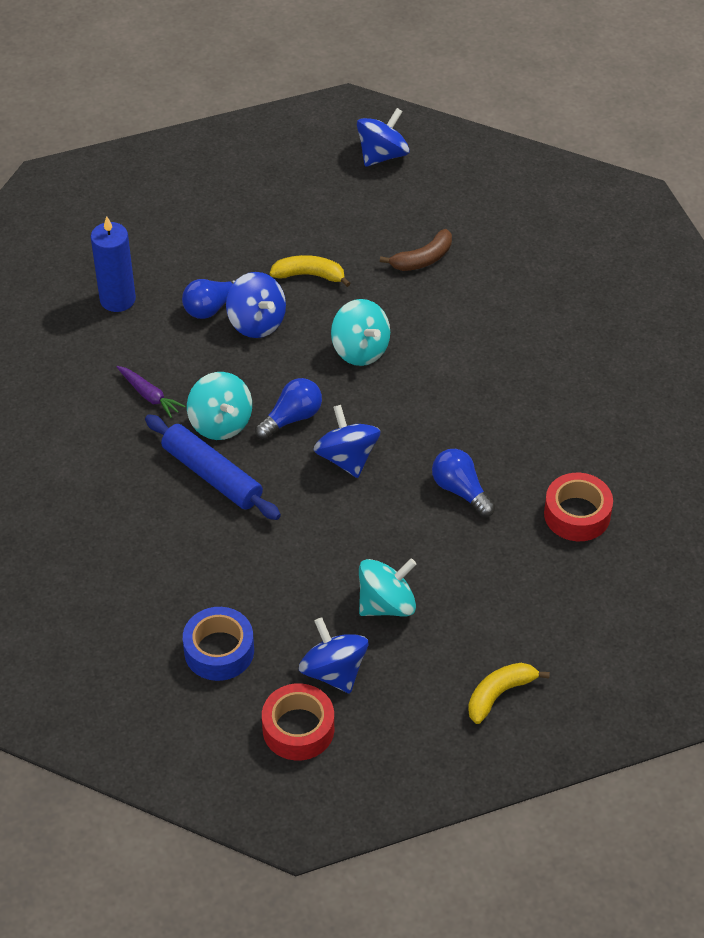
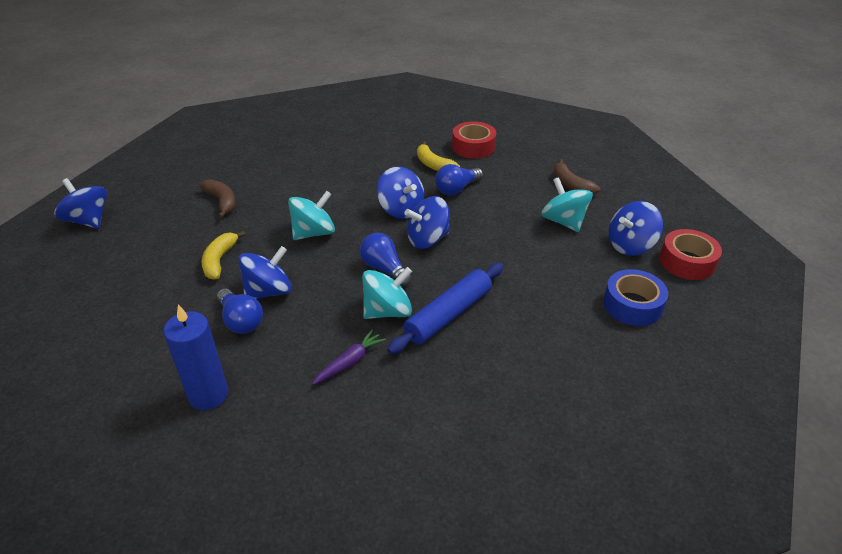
camera: 90 degrees left, 10 degrees down
(410, 431) = (401, 209): none -> blue spinning top
(477, 625) = (571, 185): none -> brown banana
(499, 694) = (622, 178): yellow banana -> yellow banana (434, 165)

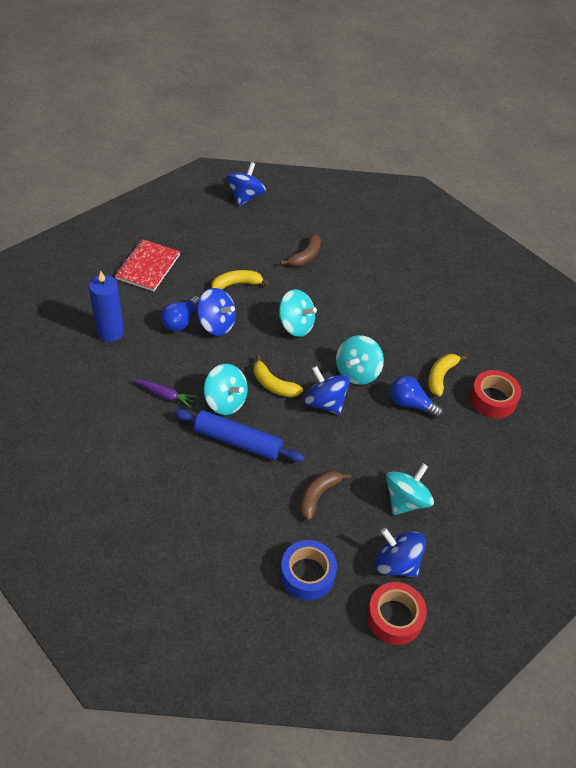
camera: 65 degrees right, 10 degrees up
(123, 331) = (148, 267): none -> red notebook
(384, 269) = (273, 384): blue light bulb -> yellow banana
(401, 209) = (357, 372): blue spinning top -> turquoise spinning top
(571, 185) = (473, 497): brown banana -> brown banana (318, 495)

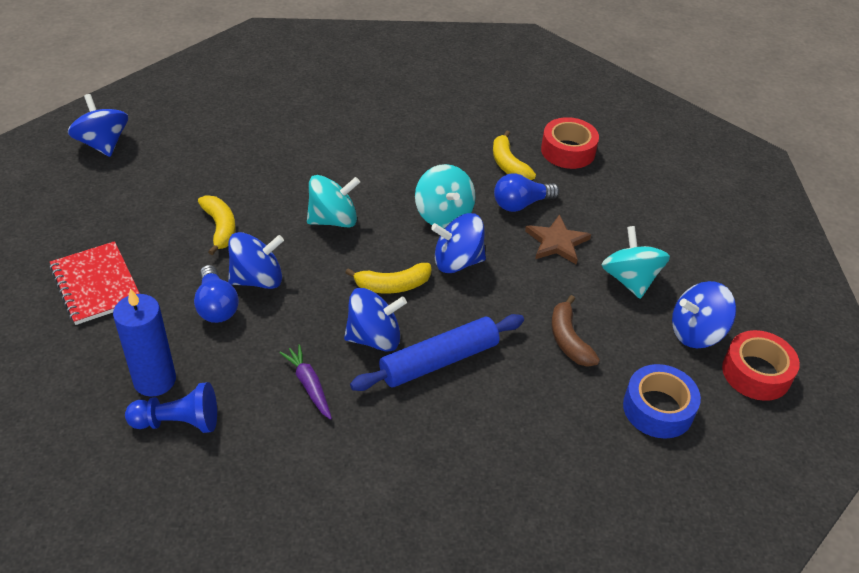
camera: 50 degrees left, 5 degrees down
(93, 359) = (178, 422): none -> blue pawn
(165, 395) = (309, 386): purple carrot -> purple carrot turned 90 degrees counterclockwise
(225, 401) = (374, 338): turquoise spinning top -> blue spinning top
(237, 284) = (220, 228): yellow banana -> yellow banana turned 135 degrees clockwise
(305, 256) = (249, 155): brown banana -> none
(397, 442) = (557, 242): none -> brown star

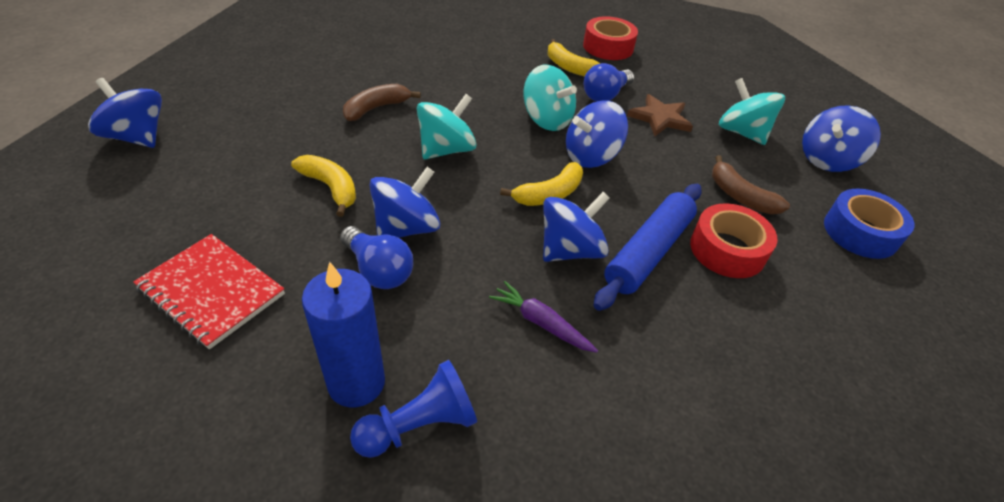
camera: 25 degrees left, 0 degrees up
(299, 164) = (376, 108): none -> brown banana
(756, 373) = (897, 178): red tape -> red tape (727, 250)

